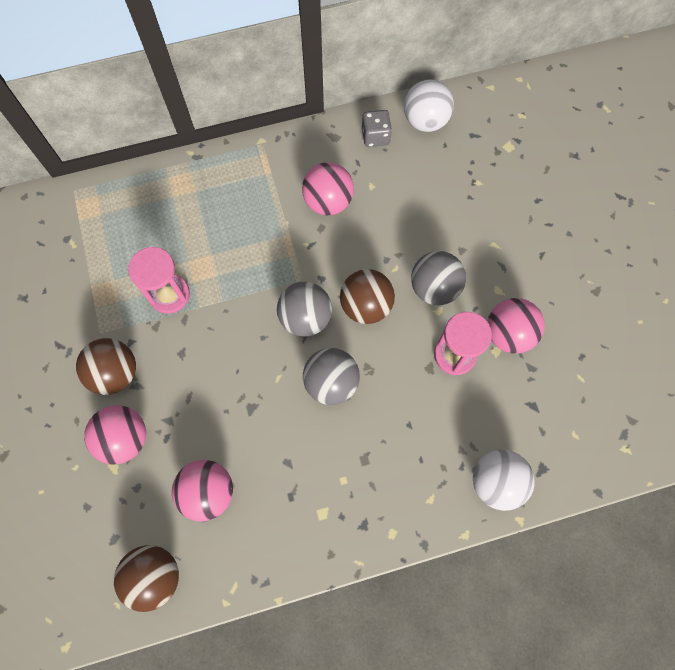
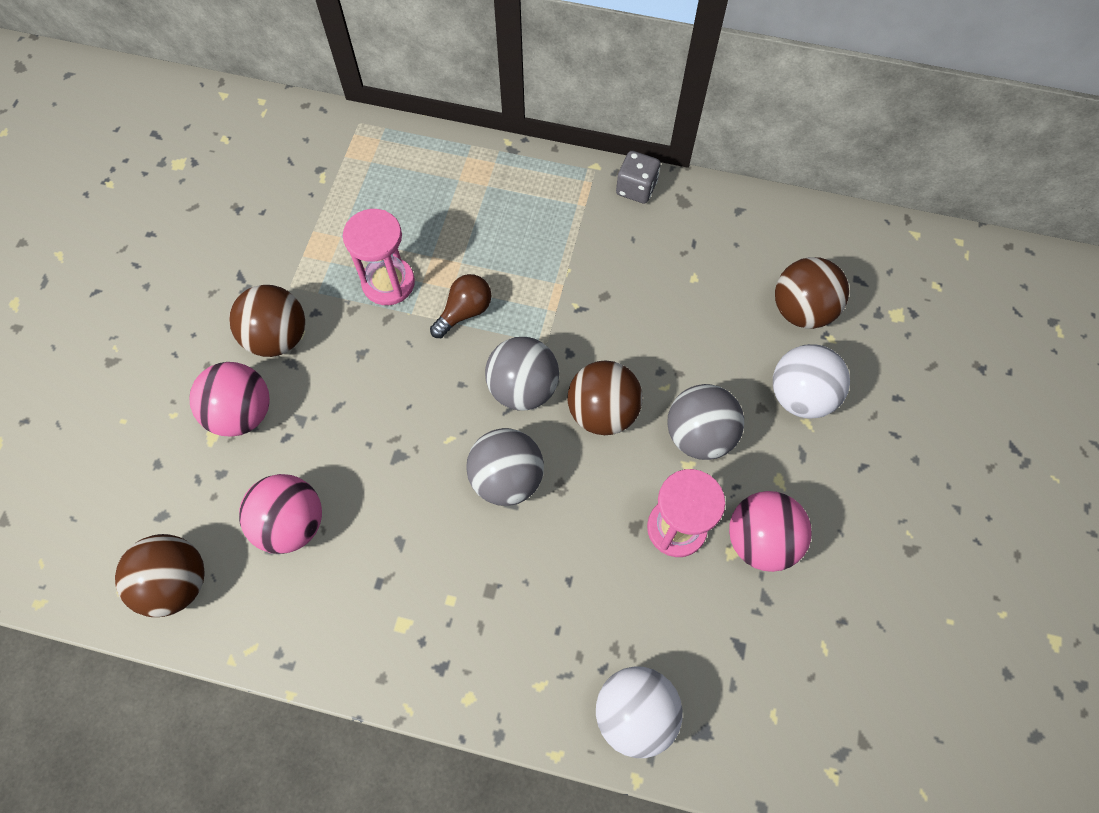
camera: 30 degrees right, 5 degrees down
(235, 287) = (464, 312): none -> brown light bulb
(328, 201) = (631, 270): pink ball -> none
(375, 136) = (733, 224): grey dice -> grey dice (636, 188)
(425, 121) = (806, 235): white ball -> white ball (800, 396)
(450, 173) = (801, 310): none -> brown ball

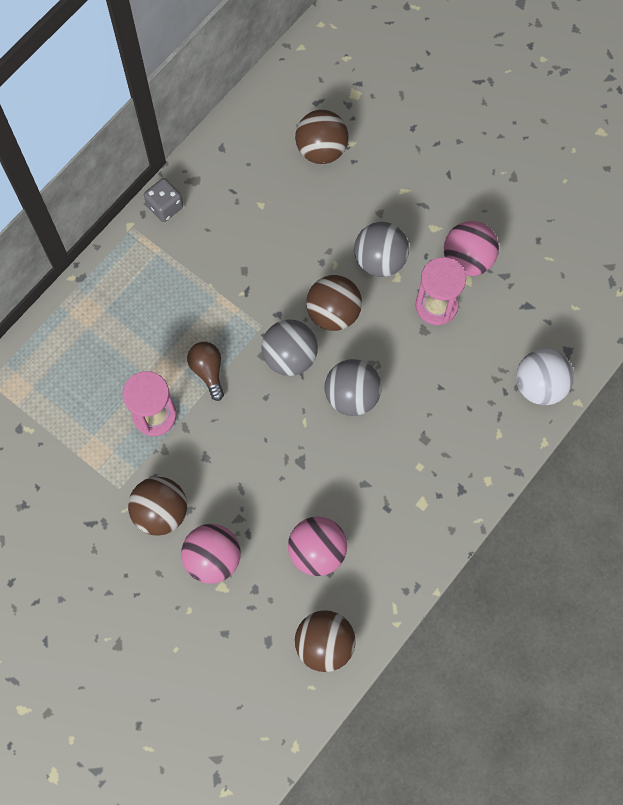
camera: 65 degrees left, 5 degrees up
(800, 396) = (383, 184): white ball -> none

